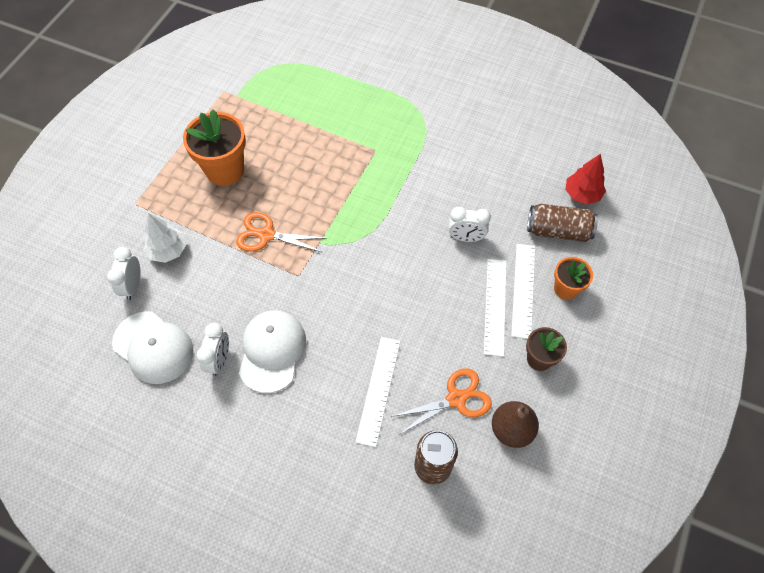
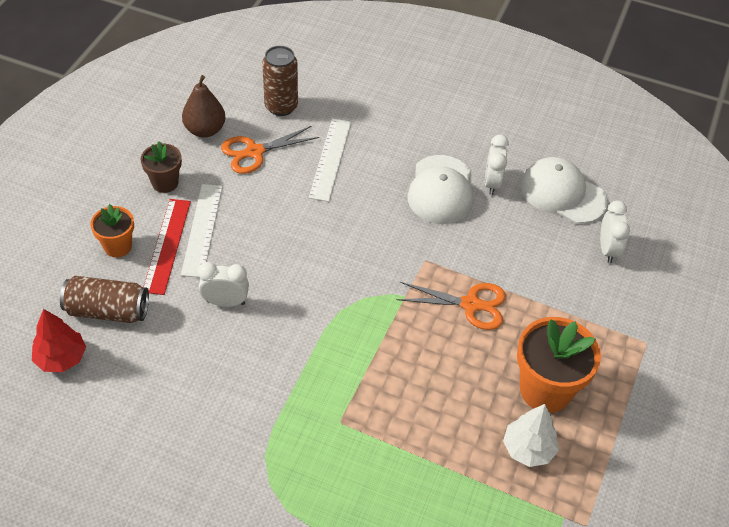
camera: 175 degrees right, 10 degrees down
(168, 250) = (582, 286): white tree -> white tree (528, 449)
(523, 290) = (167, 245): white ruler -> red ruler

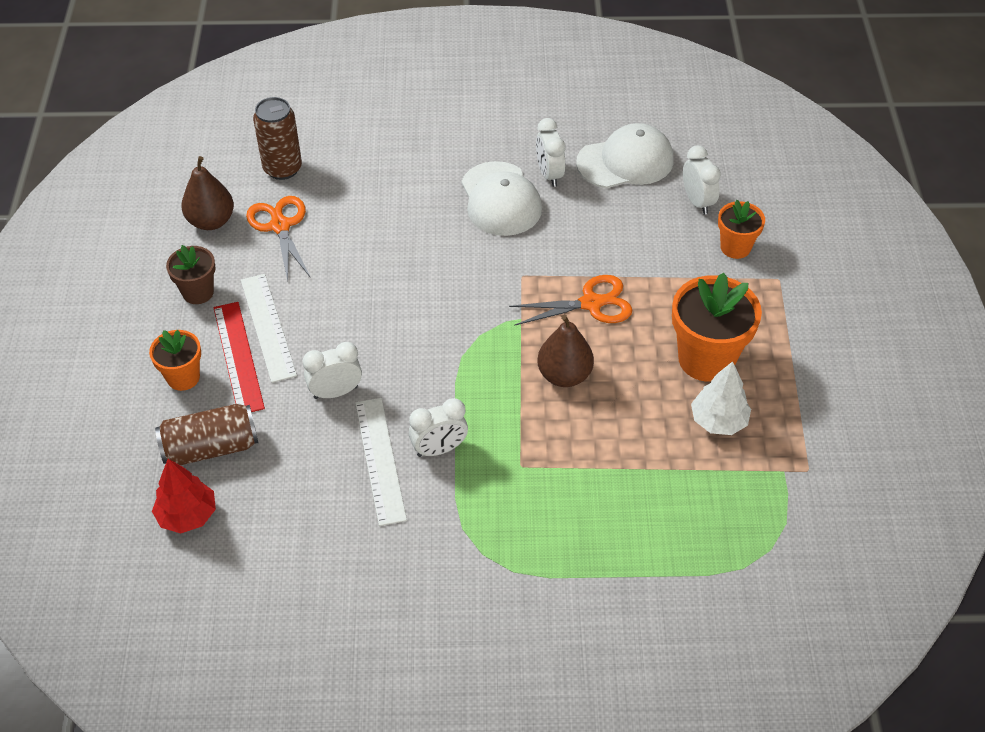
camera: 20 degrees left, 0 degrees up
(255, 152) = (280, 226): orange scissors -> orange scissors turned 120 degrees clockwise
(281, 381) = (439, 449): none -> white clock
(330, 159) = (367, 206): white ruler -> white ruler (380, 460)
(416, 358) = (564, 375): none -> brown pear
(562, 193) = (625, 161): white cap -> white cap turned 150 degrees clockwise
(621, 301) = (735, 247): none -> orange flower pot

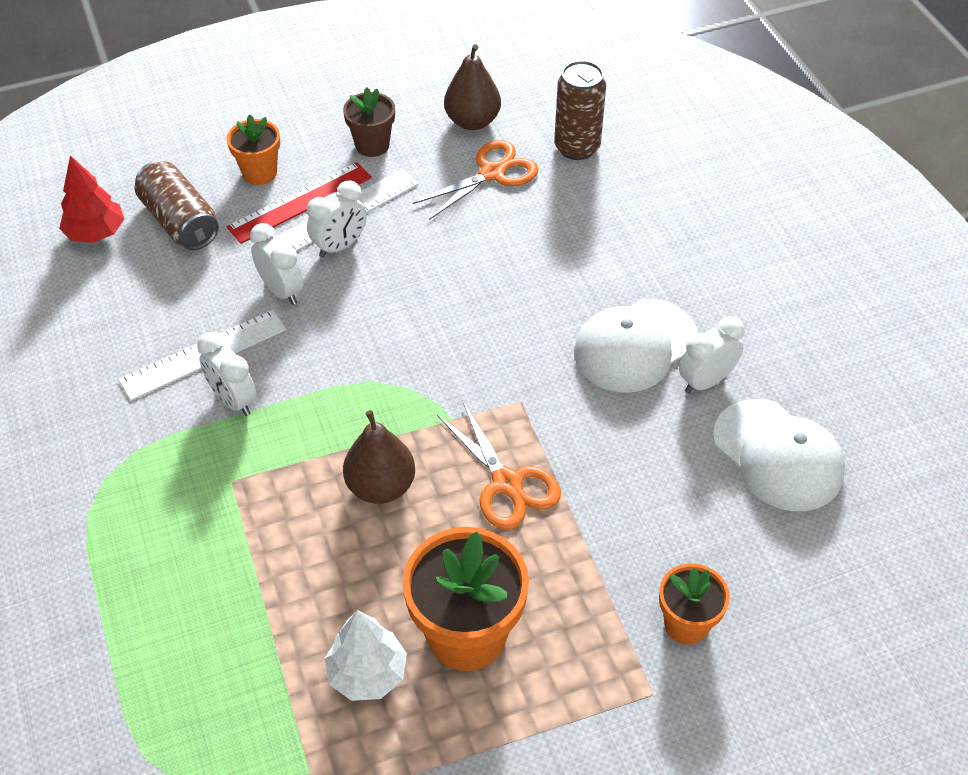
camera: 70 degrees right, 0 degrees up
(697, 202) = (749, 557): white clock -> white clock (340, 246)

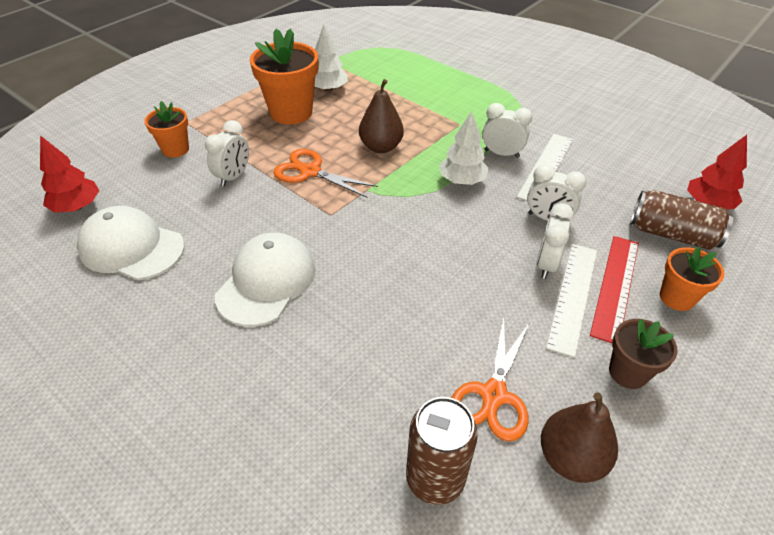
camera: 150 degrees right, 5 degrees down
(325, 381) = (462, 180): none -> white tree
(705, 381) = (199, 277): white clock -> white clock (233, 177)
(846, 559) = (77, 207): none -> red tree

